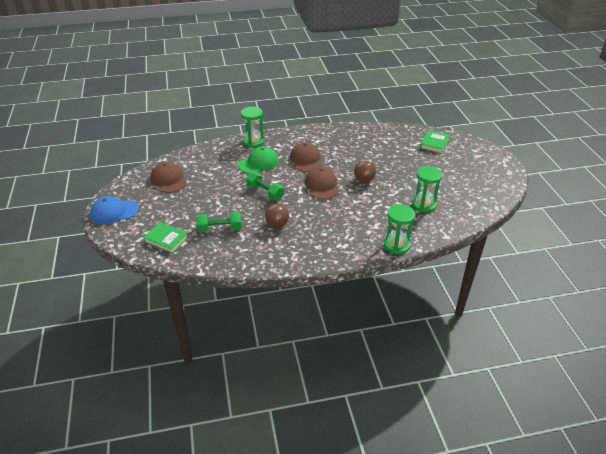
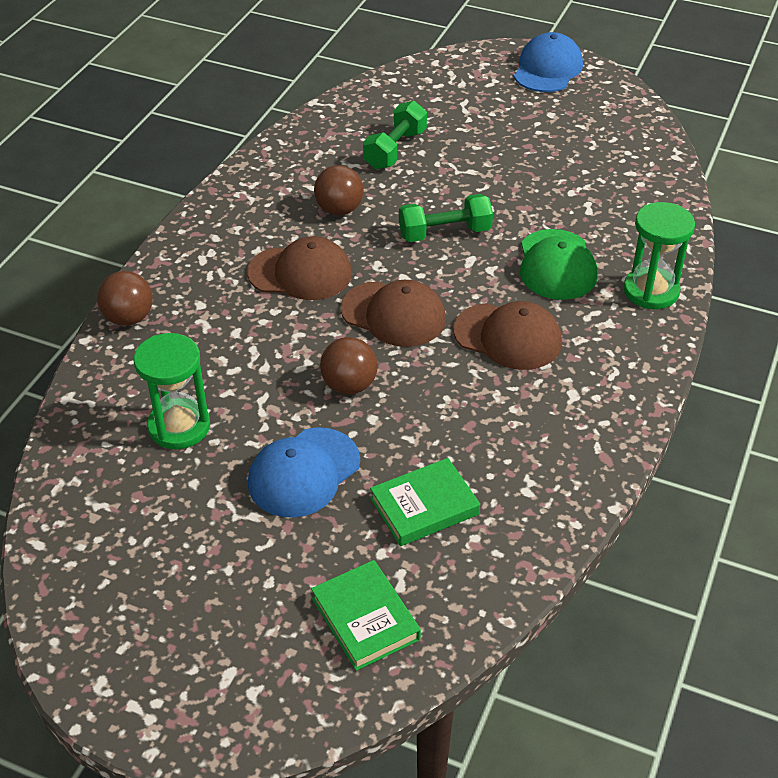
camera: 125 degrees right, 5 degrees up
(166, 240) = (423, 95): green book -> green book (424, 506)
(168, 180) = (595, 142): brown cap -> brown cap (300, 273)
(396, 245) = (129, 318): green hourglass -> brown ball
(407, 173) = (304, 472): none -> blue cap

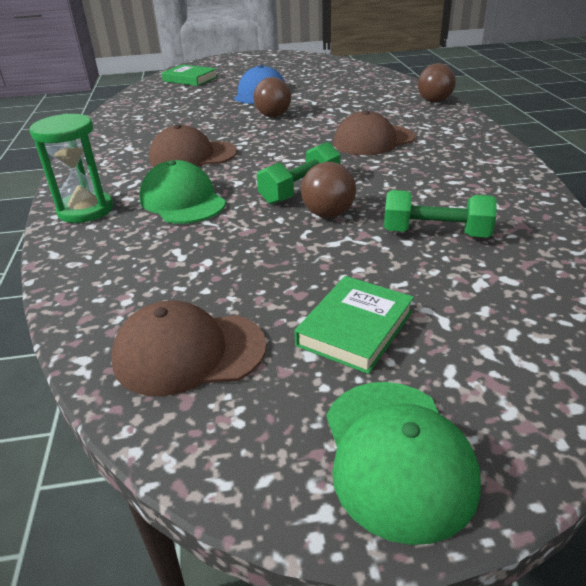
camera: 150 degrees right, 10 degrees down
(179, 426) = (340, 87): green hourglass -> none
(339, 210) = (406, 176): brown ball -> brown ball (328, 214)
(393, 314) = (283, 143): brown cap -> brown cap (189, 353)
(395, 149) = (435, 234): green dumbbell -> green dumbbell turned 75 degrees counterclockwise
(424, 506) = (189, 100): green book -> green book (355, 328)
(547, 69) = (397, 456): blue cap -> green cap

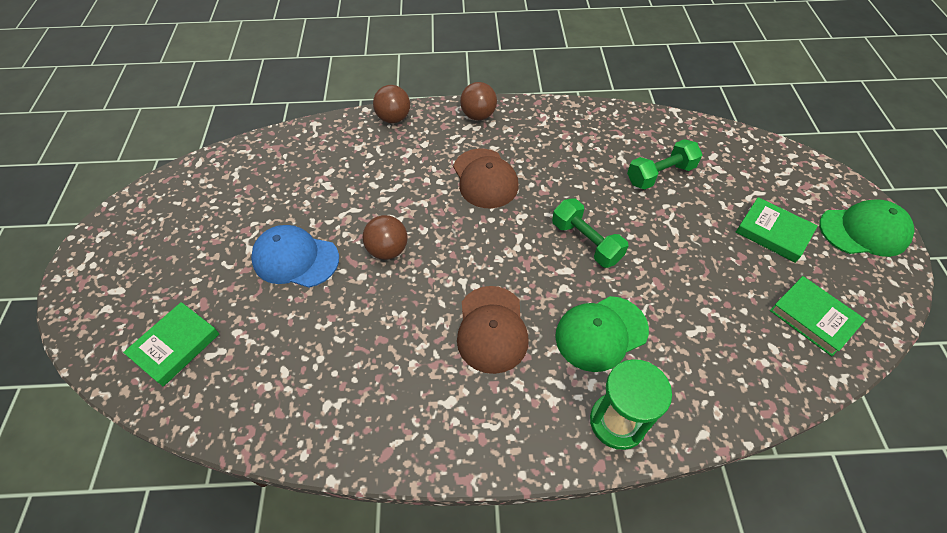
camera: 85 degrees left, 20 degrees up
(189, 353) = (813, 318): brown cap -> green book
(328, 214) = (631, 228): brown ball -> brown ball (478, 115)
(435, 234) = (660, 175): green dumbbell -> green dumbbell turned 45 degrees clockwise

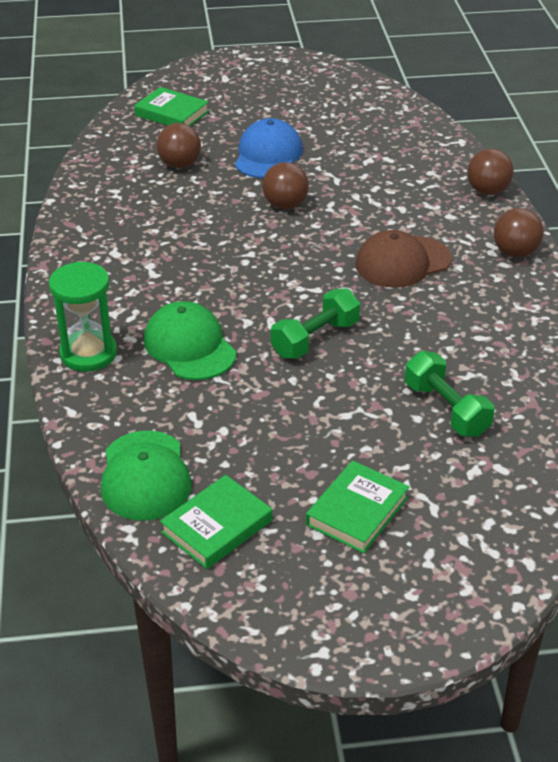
camera: 85 degrees right, 15 degrees down
(290, 338) = (180, 164): none -> brown ball
(492, 329) = (192, 274): brown cap -> none
(863, 231) = (377, 617): green cap -> green cap (145, 476)

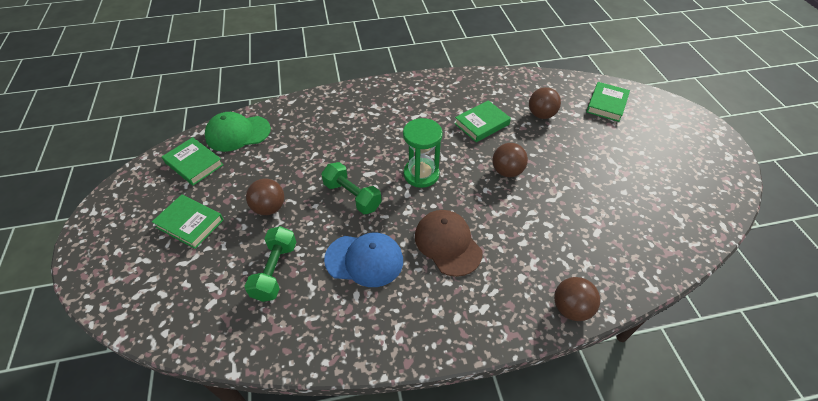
camera: 85 degrees right, 10 degrees up
(88, 353) = (338, 101): green hourglass -> green hourglass (421, 174)
(186, 214) = (482, 124): none -> green book
(189, 346) = (344, 139): green cap -> none
(268, 155) = (571, 157): blue cap -> blue cap (364, 260)
(446, 409) = (275, 271): green dumbbell -> green dumbbell turned 45 degrees counterclockwise
(515, 252) = (476, 327): brown ball -> brown ball (269, 208)

